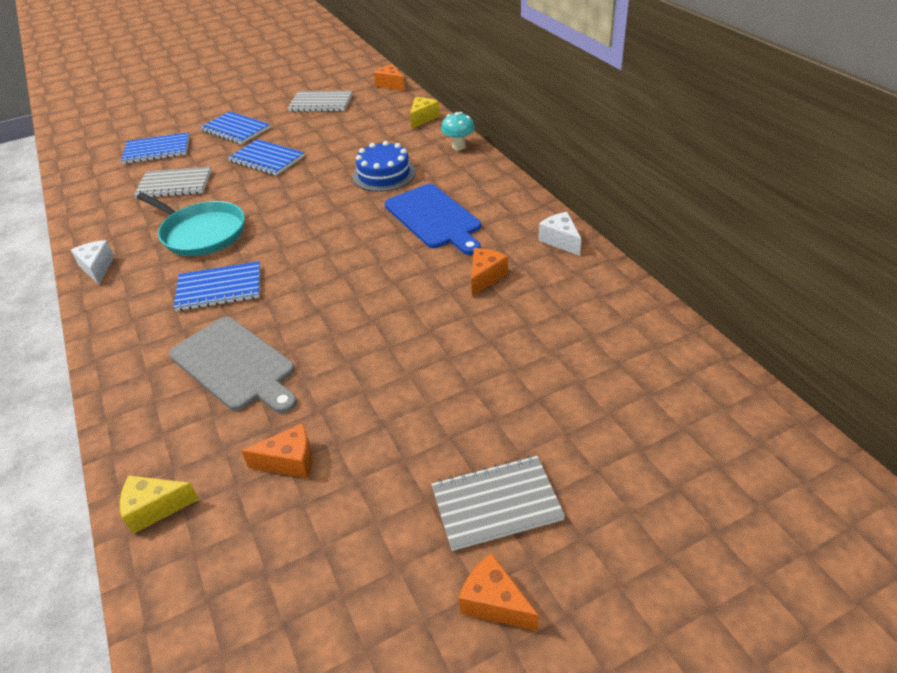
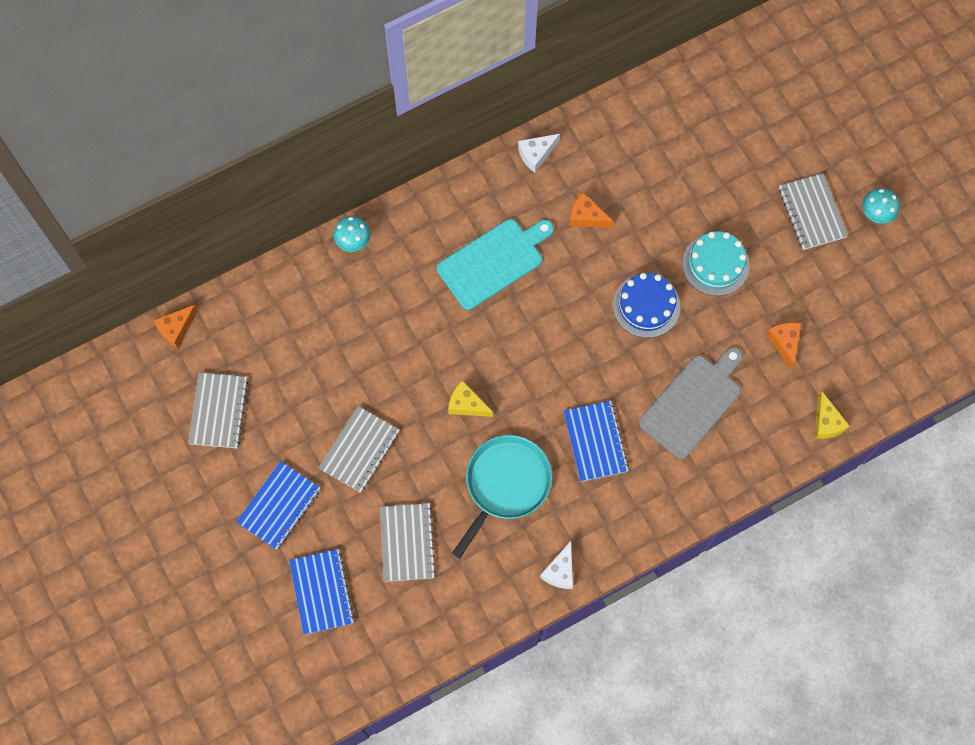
camera: 95 degrees left, 30 degrees up
(97, 268) = (560, 571): white cheese -> white cheese turned 45 degrees counterclockwise
(266, 159) = (359, 450): blue notebook -> grey notebook
(384, 174) = (406, 316): blue cake -> blue cake (646, 306)
(417, 388) = (715, 264): none -> turquoise cake
(423, 118) = (280, 283): yellow cheese -> yellow cheese (466, 404)
(434, 218) = (493, 261): blue cutting board -> turquoise cutting board
(494, 602) = (875, 215): orange cheese -> turquoise mushroom

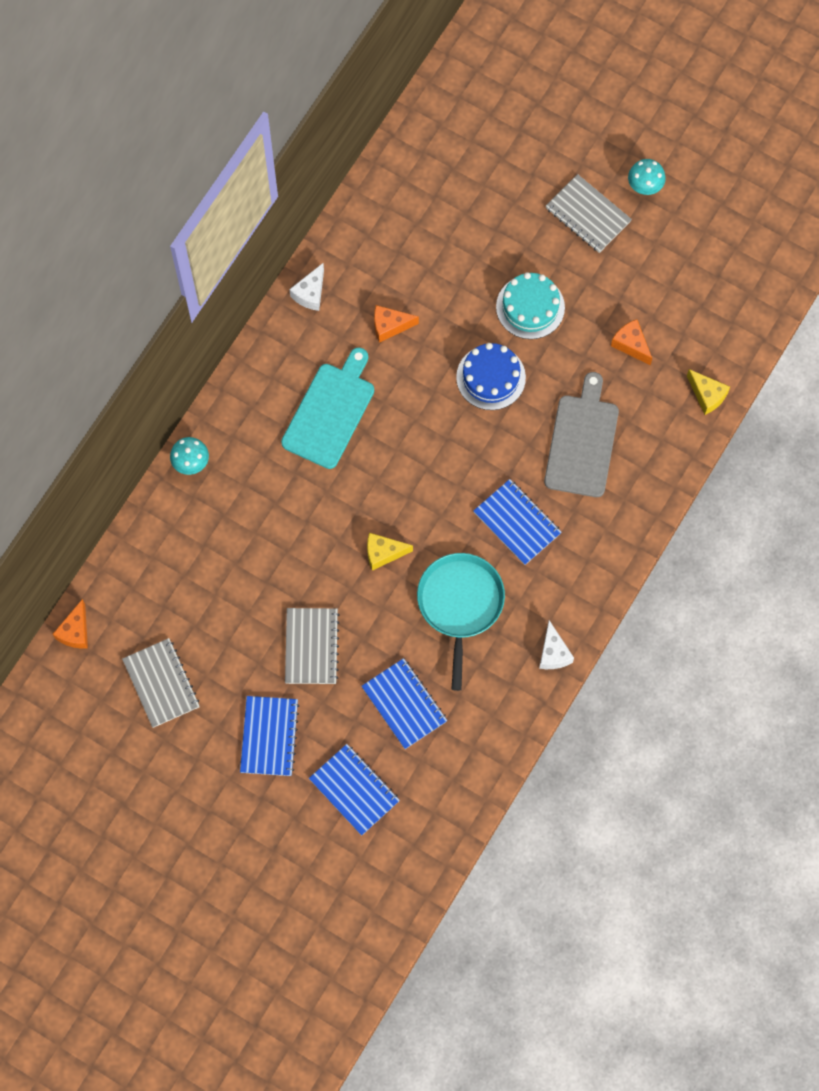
camera: 30 degrees left, 0 degrees up
(407, 543) = (404, 704): grey notebook -> blue notebook

